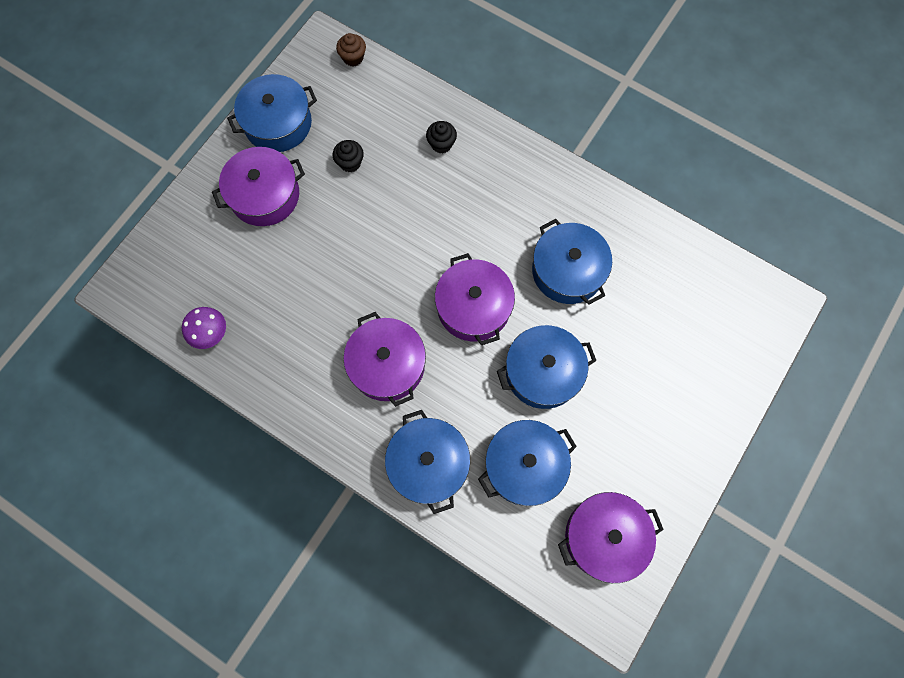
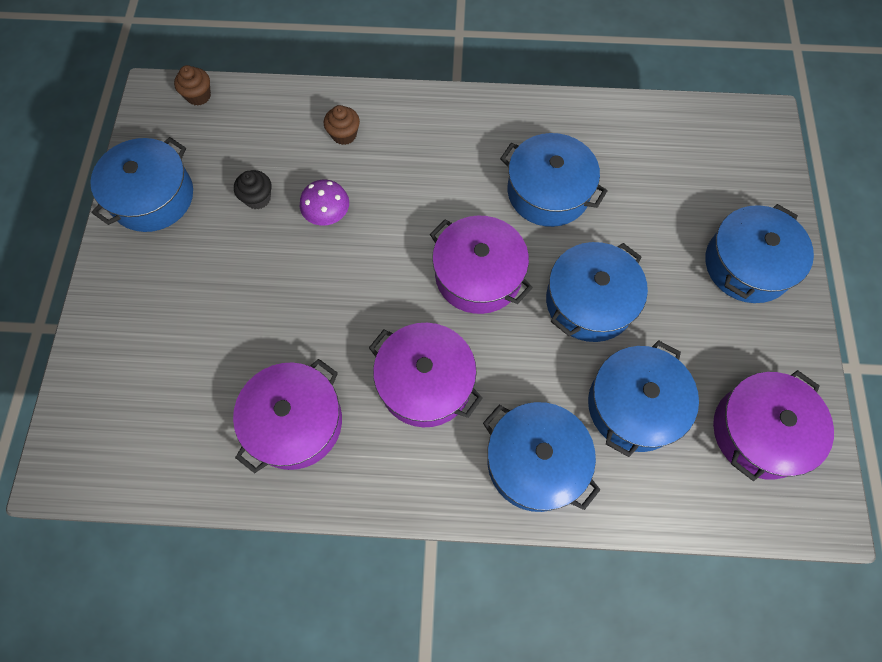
camera: 30 degrees left, 5 degrees down
(209, 332) = (201, 458): purple mushroom -> purple mushroom (327, 214)
(265, 195) = (180, 277): purple pot -> purple pot (295, 422)
(441, 144) = (344, 135): black cupcake -> brown cupcake
(685, 411) = (747, 265): none -> blue pot

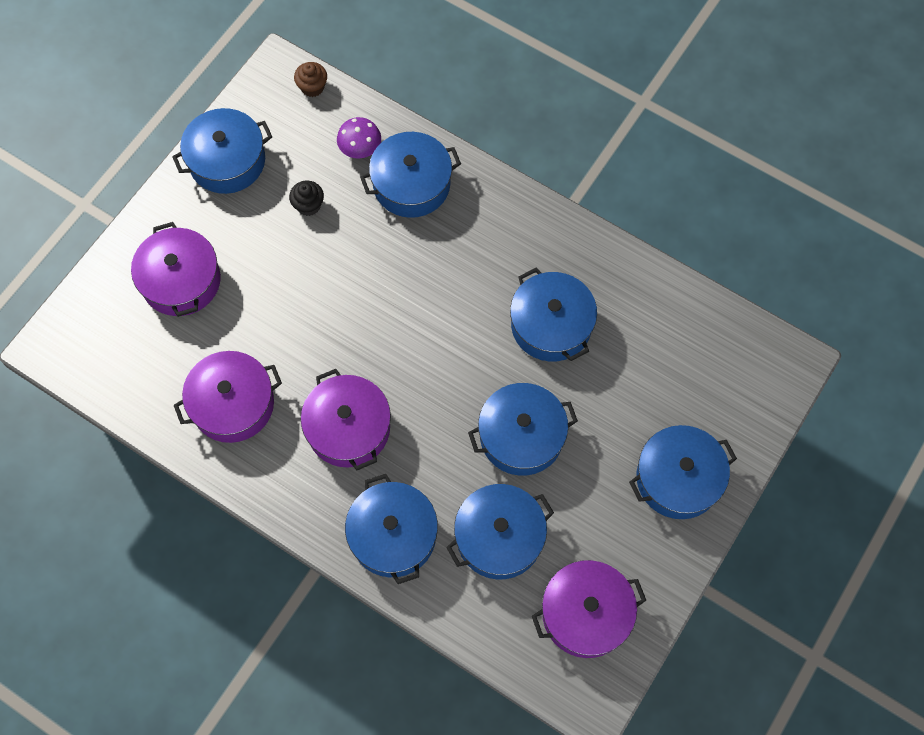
camera: 30 degrees right, 0 degrees up
(327, 214) = (356, 248): purple mushroom -> purple mushroom (360, 148)
(344, 135) = (411, 184): brown cupcake -> blue pot
(478, 275) = (445, 365): purple pot -> purple pot (181, 281)

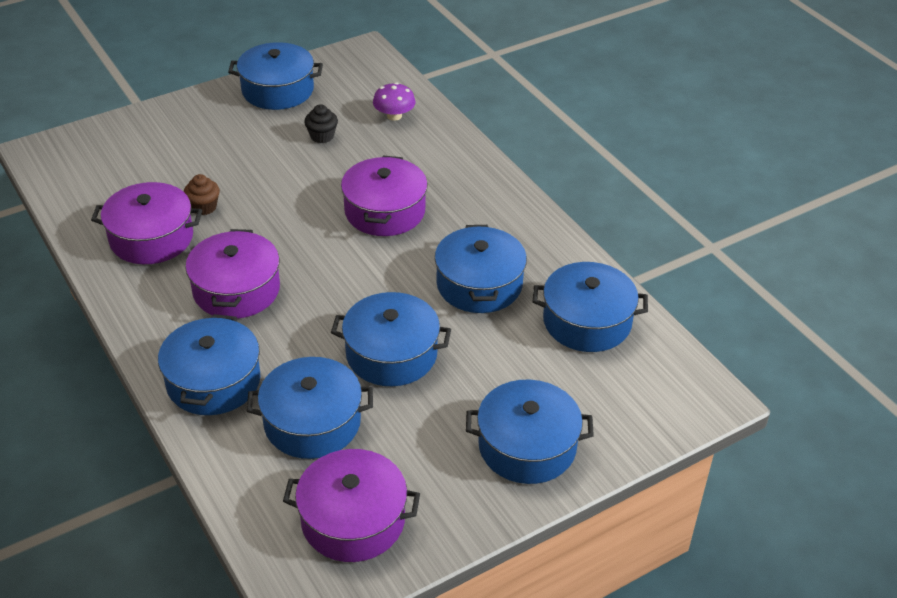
camera: 25 degrees right, 25 degrees down
(181, 281) = (178, 147): purple pot -> purple pot (384, 211)
(312, 87) = (383, 69): brown cupcake -> brown cupcake (204, 207)
(411, 184) = (421, 151): blue pot -> blue pot (587, 321)

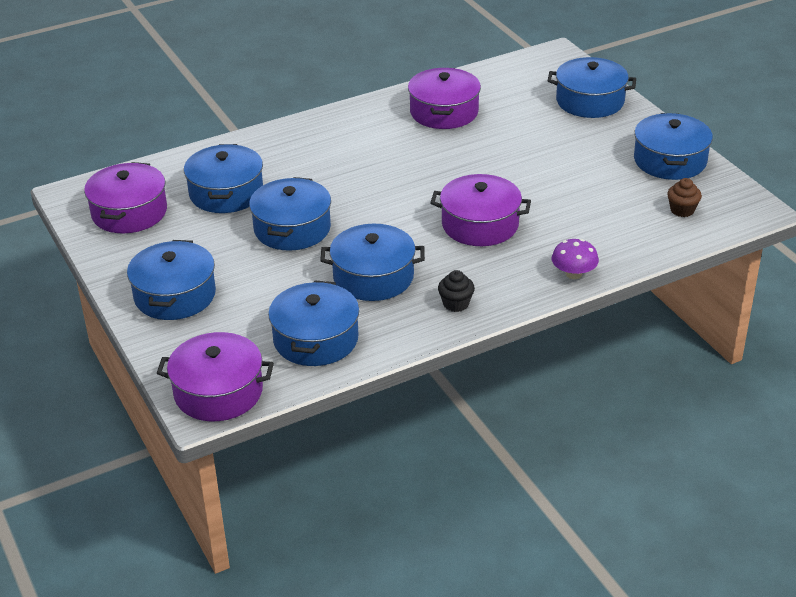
camera: 95 degrees right, 5 degrees down
(204, 207) = (484, 132): brown cupcake -> brown cupcake (682, 210)
(213, 381) = (277, 149): blue pot -> blue pot (590, 101)
(236, 290) = (378, 153): purple pot -> purple pot (218, 392)
(322, 136) = (595, 188): black cupcake -> black cupcake (456, 304)
(394, 116) = (637, 230): purple mushroom -> purple mushroom (573, 274)

